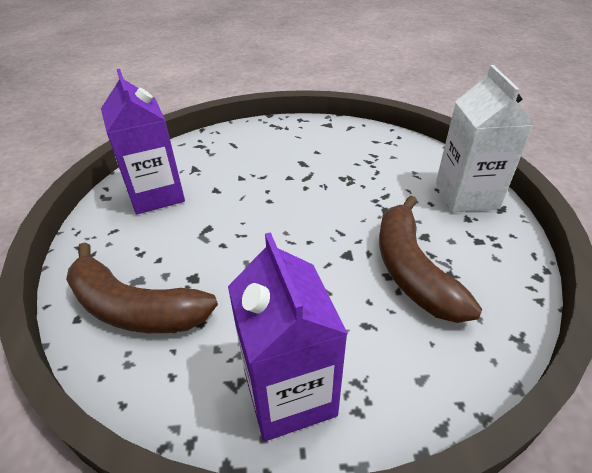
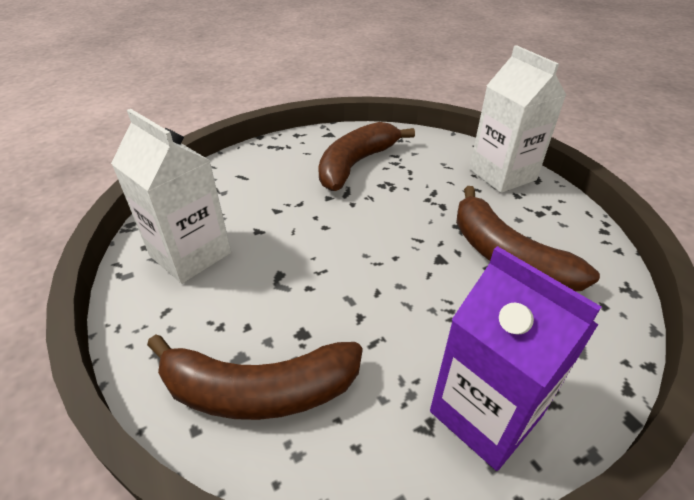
camera: 25 degrees left, 0 degrees up
(156, 195) = (190, 254): purple carton -> white carton
(332, 155) = (356, 164): none -> brown banana

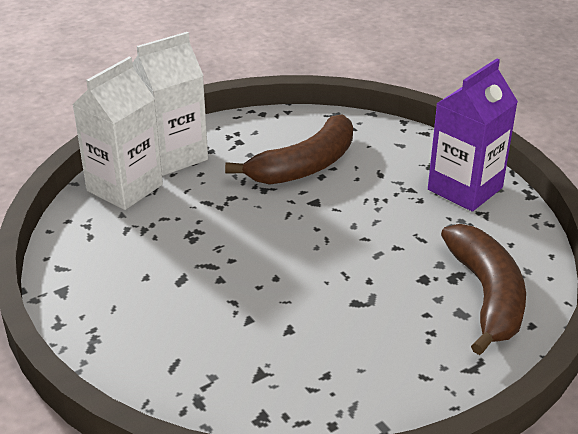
camera: 95 degrees left, 5 degrees down
(190, 254) = (339, 377): white carton -> white carton (124, 188)
(356, 164) = (147, 260): brown banana -> none

